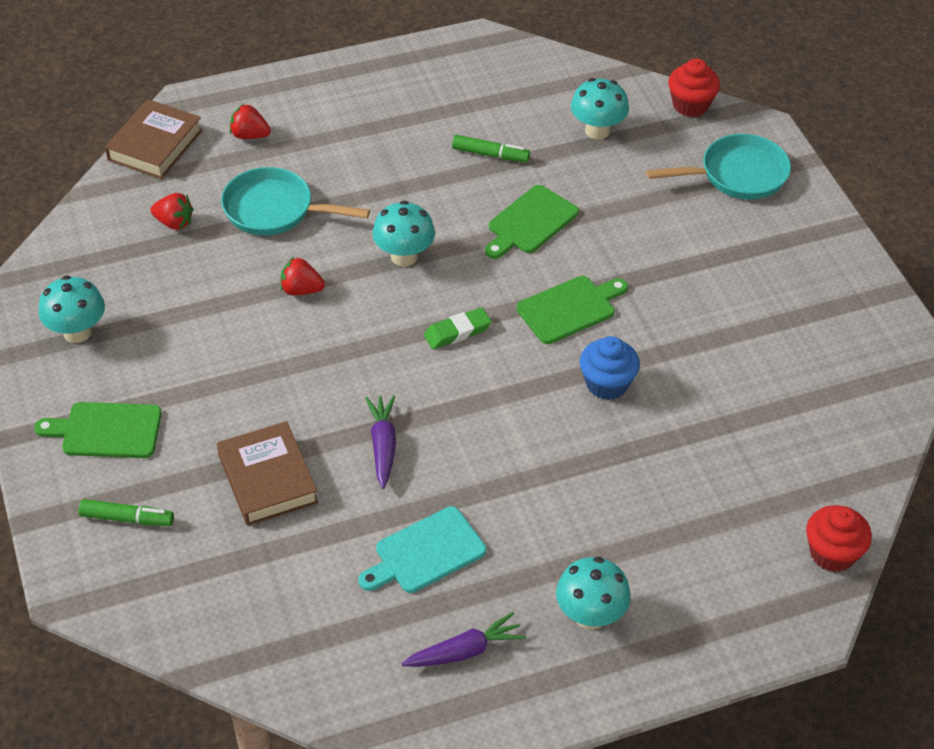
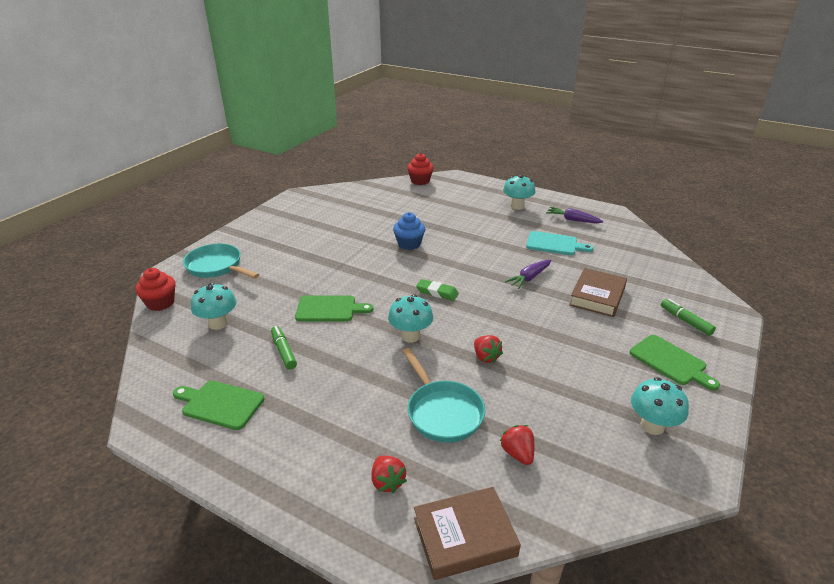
camera: 130 degrees left, 15 degrees down
(569, 308) = (377, 271): green cutting board -> green cutting board (220, 404)

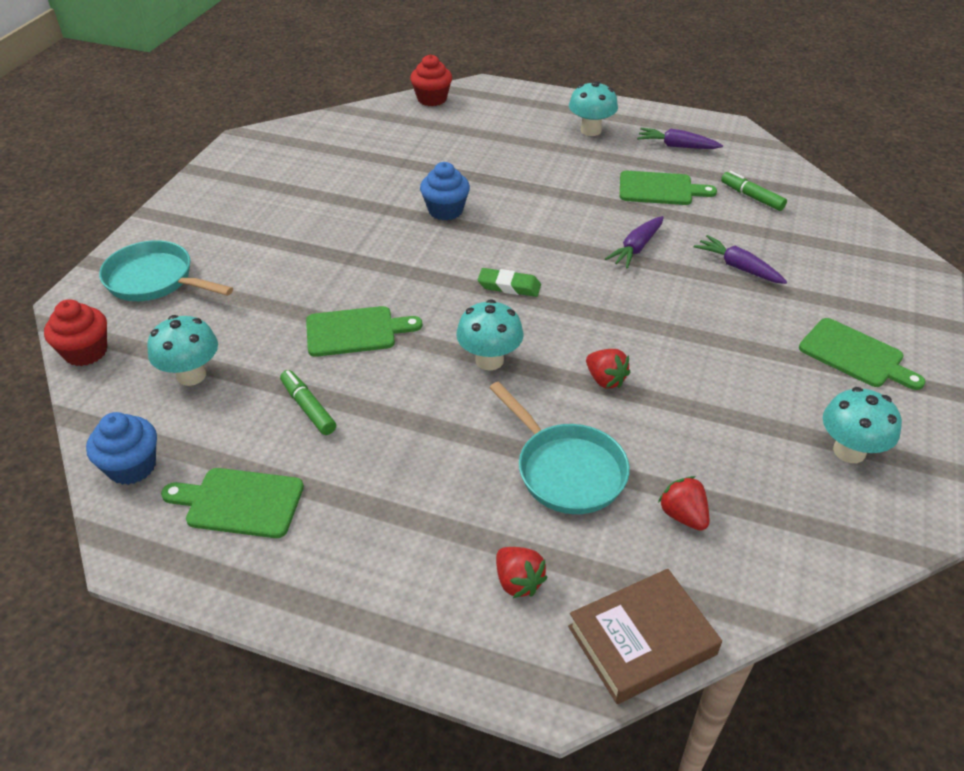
camera: 10 degrees left, 10 degrees up
(162, 373) = (132, 466): none -> blue cupcake
(554, 244) = (659, 189): turquoise cutting board -> green cutting board
(597, 296) = (738, 267): brown book -> purple carrot
(685, 321) = (864, 292): green marker -> green marker (752, 197)

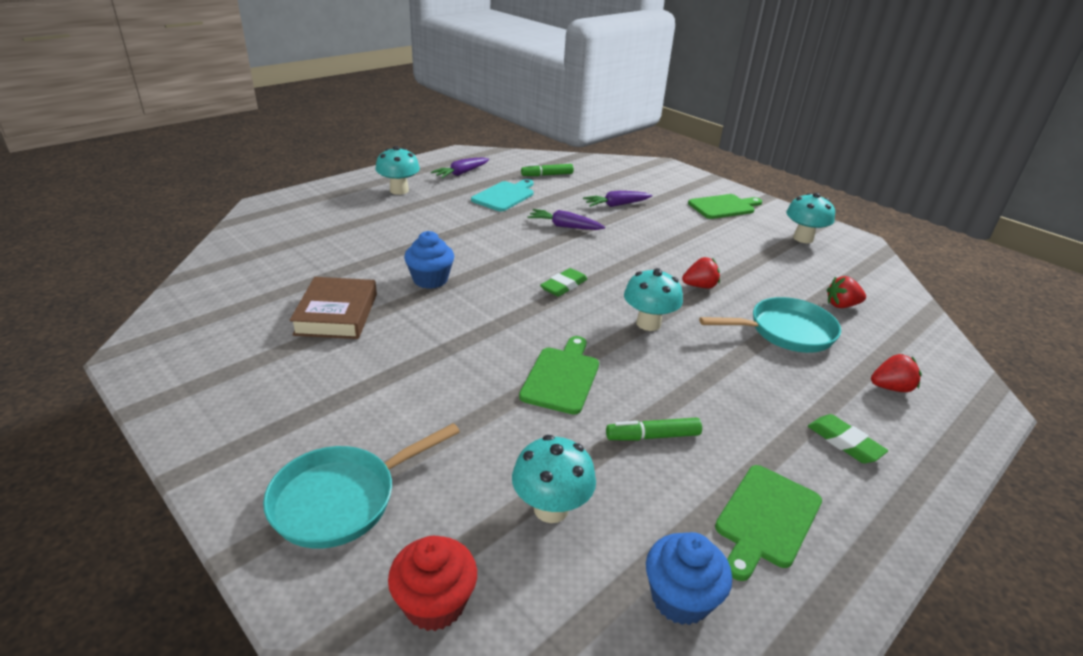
camera: 65 degrees left, 10 degrees down
(382, 547) = (844, 442): none -> green eraser
(432, 99) = (244, 231): red cupcake -> none
(636, 248) = (564, 226): purple carrot -> purple carrot turned 135 degrees clockwise
(642, 640) = (946, 357): brown book -> brown book (337, 314)
(659, 189) = (504, 196): green cutting board -> turquoise cutting board

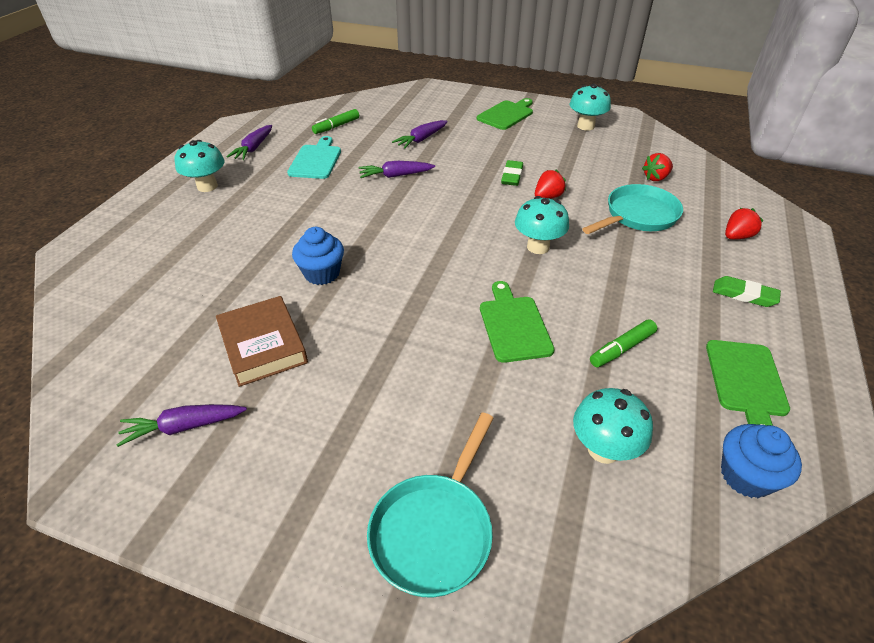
camera: 25 degrees left, 10 degrees up
(230, 347) = (184, 427): none -> purple carrot
(435, 603) = (590, 582): red cupcake -> none
(564, 286) = (444, 236): green eraser -> green eraser (512, 176)

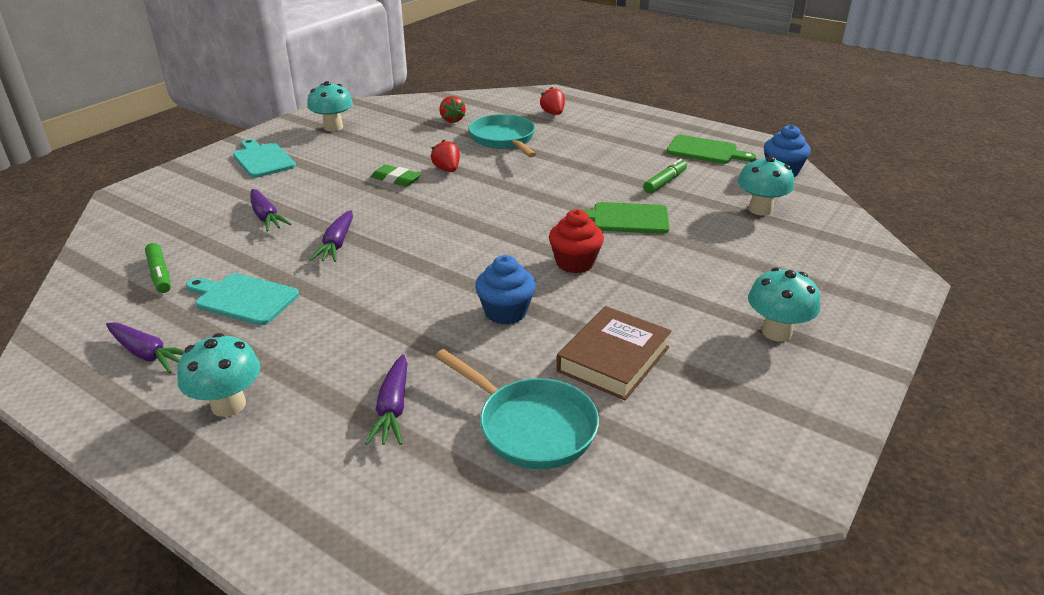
camera: 75 degrees left, 10 degrees down
(184, 427) = (723, 416): purple carrot -> purple carrot (393, 408)
(263, 345) = (613, 359): brown book -> brown book turned 45 degrees counterclockwise
(411, 301) = (575, 263): none -> red cupcake
(434, 530) = (831, 285): turquoise pan -> turquoise pan (531, 426)
(506, 114) = (262, 159): green cutting board -> turquoise cutting board
(538, 247) = (523, 189): turquoise mushroom -> turquoise mushroom (776, 332)
(622, 348) = (665, 182): green marker -> green marker turned 120 degrees counterclockwise
(744, 295) = (620, 129): green eraser -> none

